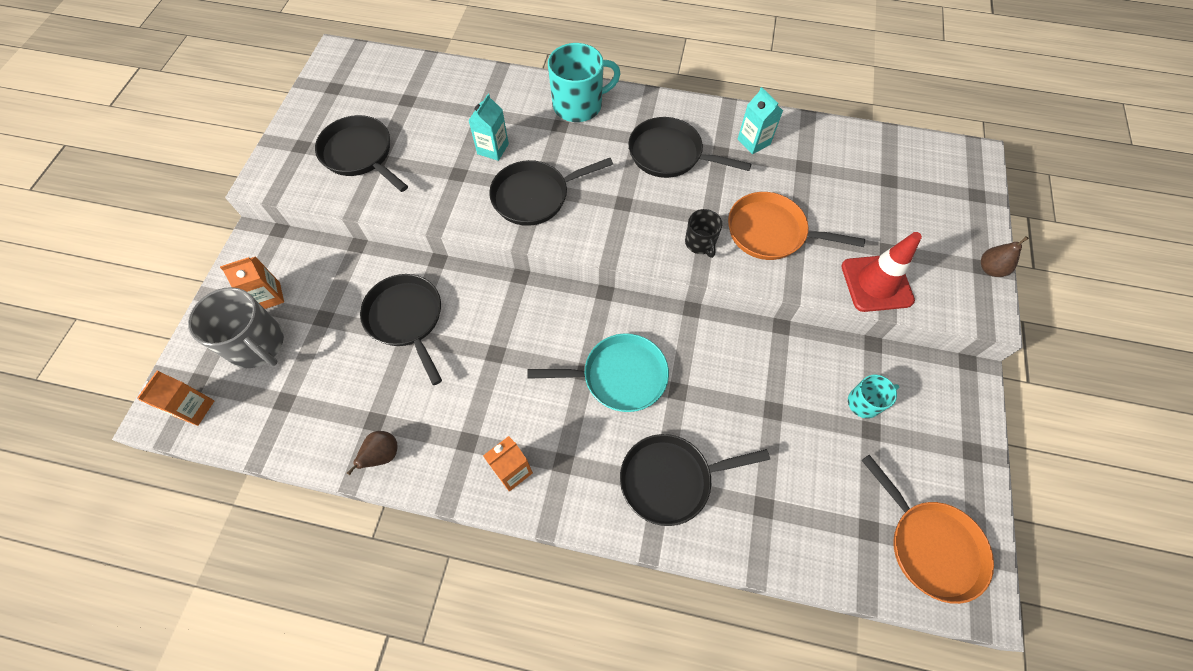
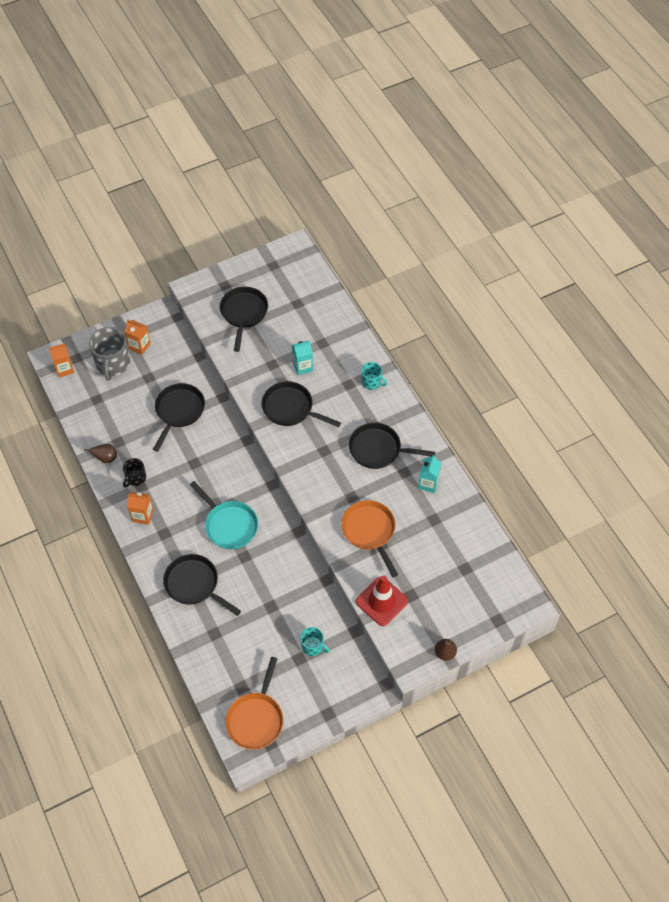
camera: 50 degrees right, 5 degrees down
(579, 105) = (371, 382): turquoise mug -> turquoise mug, size x0.55
(670, 154) = (378, 449): black pan -> black pan turned 60 degrees counterclockwise
(700, 243) = (331, 503): black mug -> black mug (135, 478)

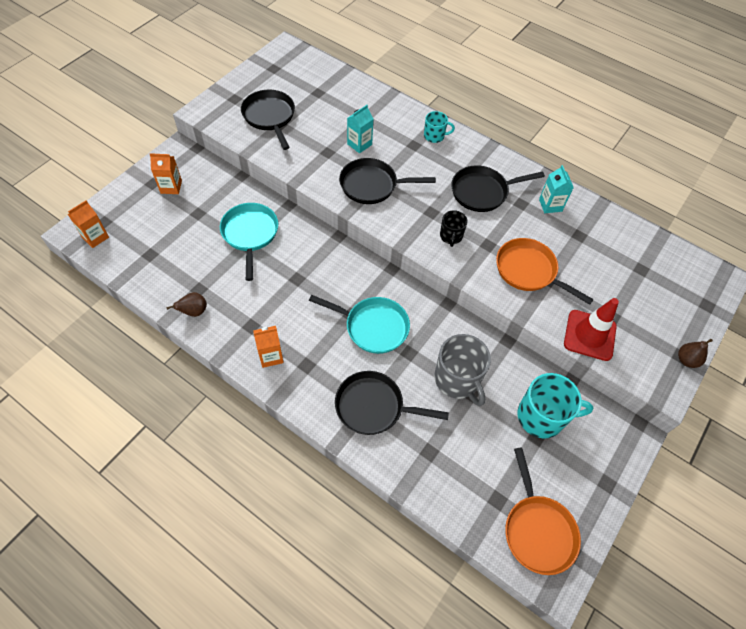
camera: 30 degrees left, 0 degrees up
(113, 364) = (150, 213): grey mug -> grey mug (457, 379)
(135, 478) = (240, 319): black mug -> black mug (451, 236)
(179, 411) = (250, 234): black pan -> turquoise pan
(313, 646) = (542, 416): turquoise mug -> turquoise mug, size x1.81

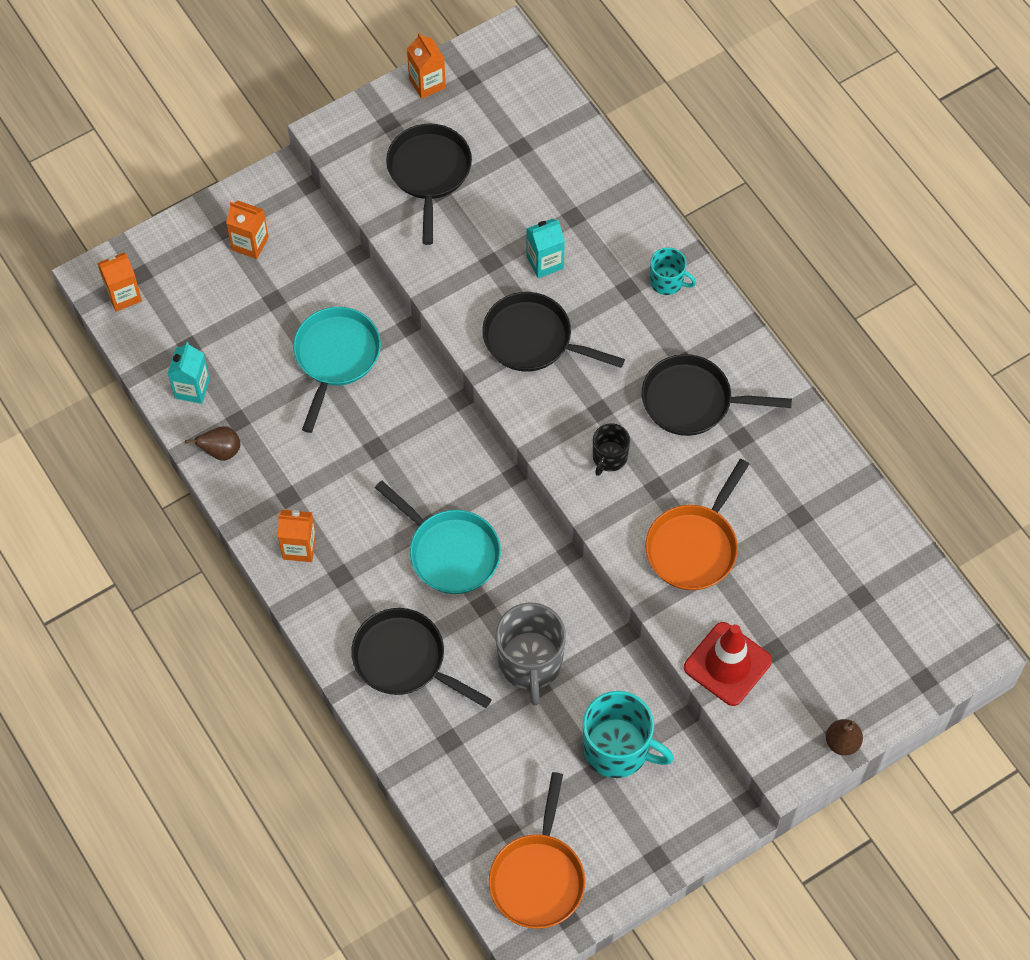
camera: 25 degrees right, 5 degrees up
(249, 75) = (427, 83): none -> orange carton
(529, 271) = (694, 546): orange pan -> orange pan turned 120 degrees counterclockwise
(550, 205) = (784, 454): turquoise carton -> turquoise carton (192, 388)

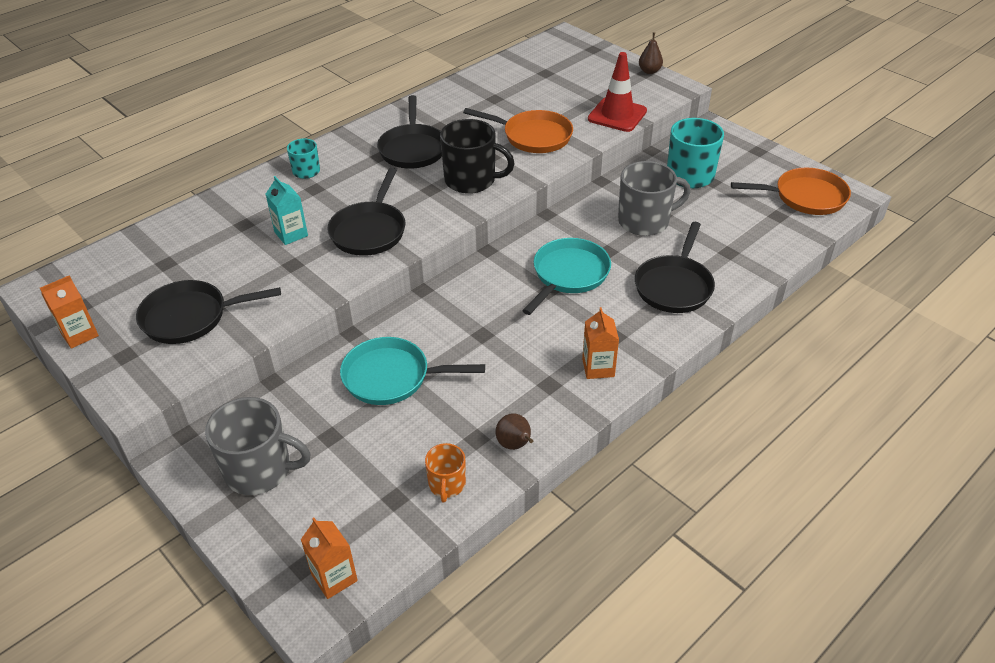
camera: 100 degrees left, 20 degrees down
(192, 388) = (447, 484): turquoise carton -> orange mug
(250, 243) = (260, 470): orange carton -> grey mug
(609, 457) = (471, 180): black mug -> black mug, size x1.81

